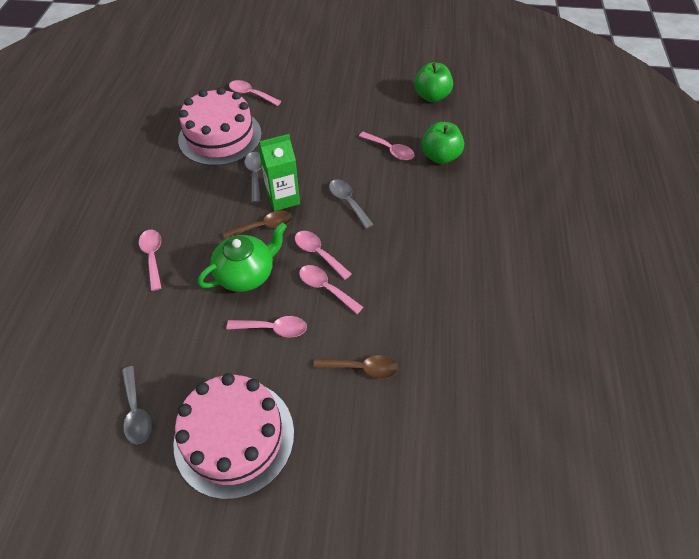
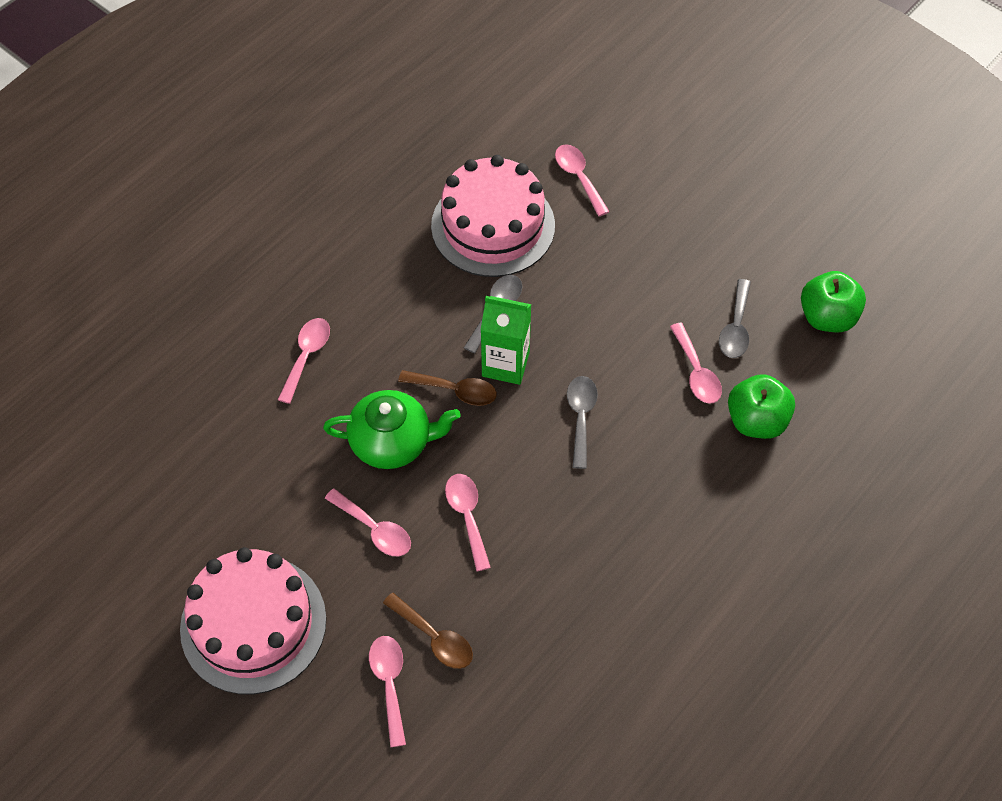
camera: 35 degrees right, 5 degrees up
(136, 411) = (180, 533): grey spoon -> grey spoon (735, 327)
(318, 253) = (492, 466): pink spoon -> pink spoon (389, 684)

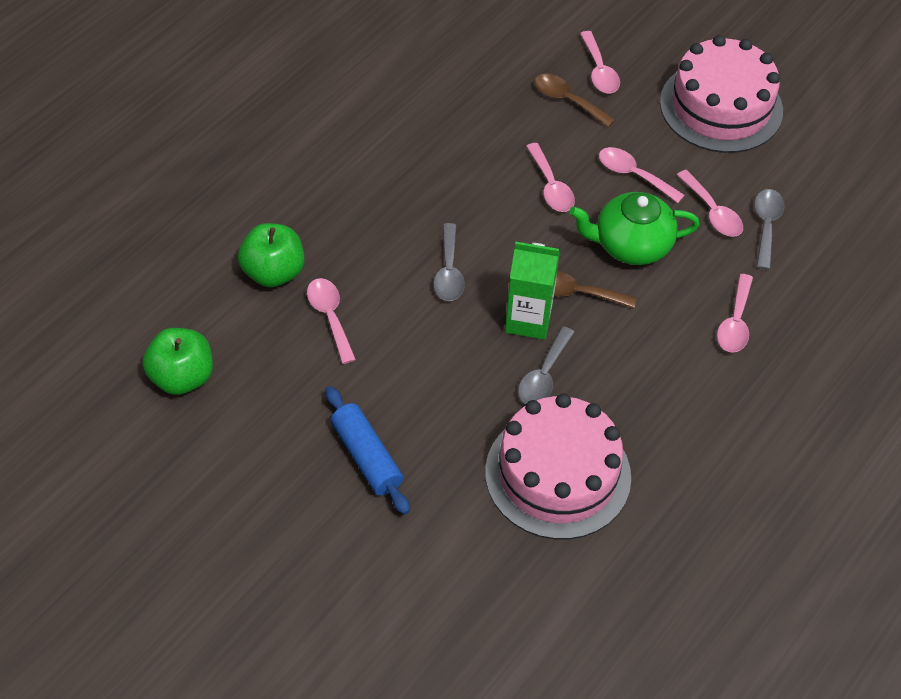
camera: 175 degrees right, 5 degrees down
(579, 177) = (458, 541): pink spoon -> pink spoon (712, 212)
(655, 244) = (366, 457): none -> blue rolling pin
(735, 327) = (284, 364): grey spoon -> grey spoon (766, 226)

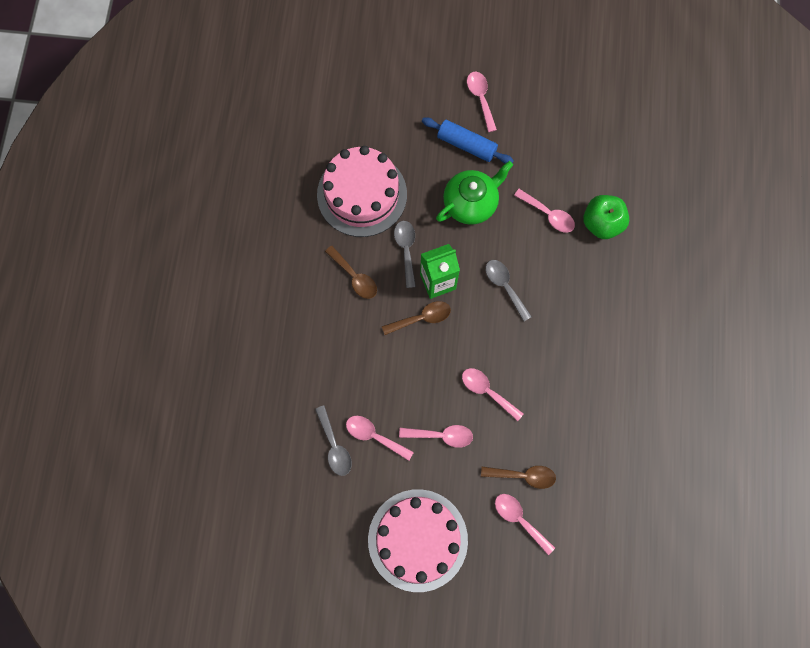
camera: 150 degrees right, 20 degrees up
(182, 377) = (595, 131): green apple -> none
(631, 245) = (410, 375): green teapot -> green teapot (471, 203)
(633, 381) = (354, 277): none -> brown spoon
(735, 322) = (317, 355): pink spoon -> pink spoon (481, 99)

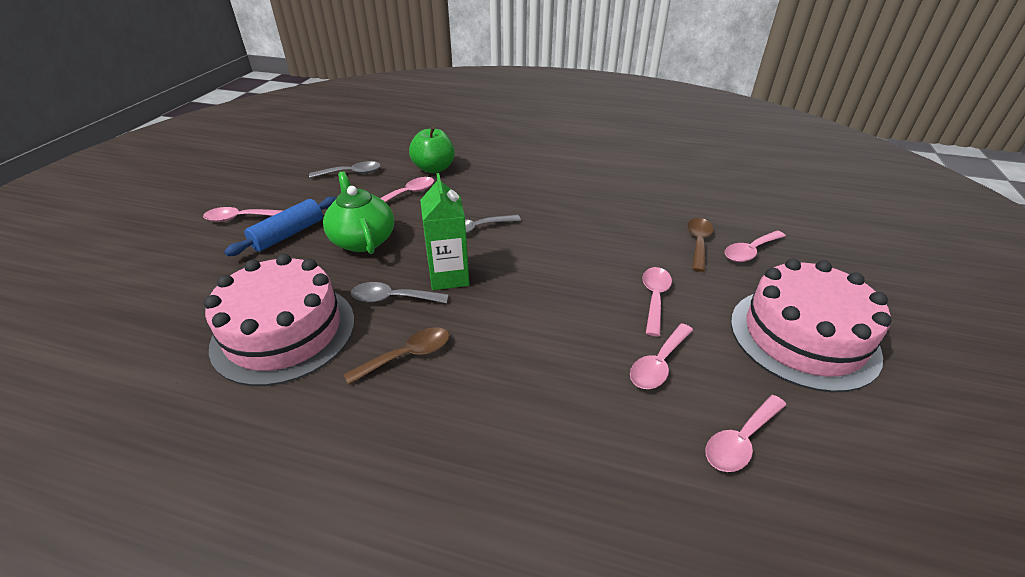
camera: 80 degrees left, 35 degrees down
(334, 446) = (678, 415): grey spoon -> grey spoon (351, 173)
(421, 318) = (493, 296): brown spoon -> none
(487, 391) = (598, 255): pink spoon -> pink spoon (741, 440)

